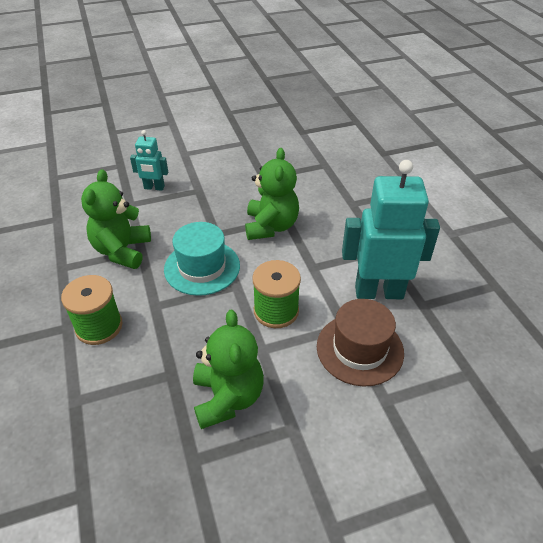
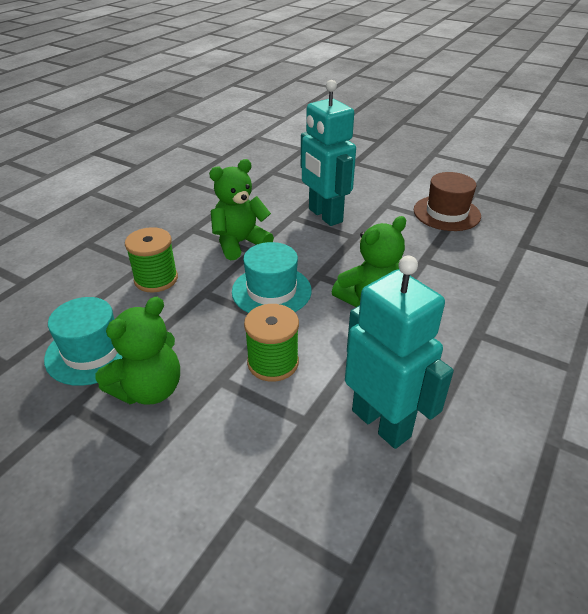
camera: 50 degrees right, 5 degrees down
(140, 416) = (92, 351): none -> turquoise hat
(154, 188) = (325, 215): turquoise robot -> turquoise robot, size x1.97
(360, 349) = (289, 450): brown hat -> brown hat (446, 213)

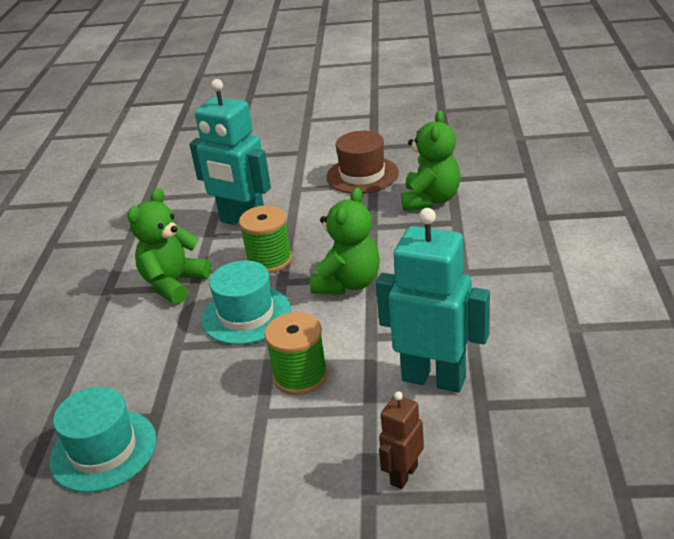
camera: 25 degrees left, 5 degrees down
(149, 389) = (197, 453): green teddy bear -> green teddy bear (430, 200)
(156, 279) = (111, 355): green spool -> green spool (269, 260)
(289, 503) = (403, 475): none -> brown robot

